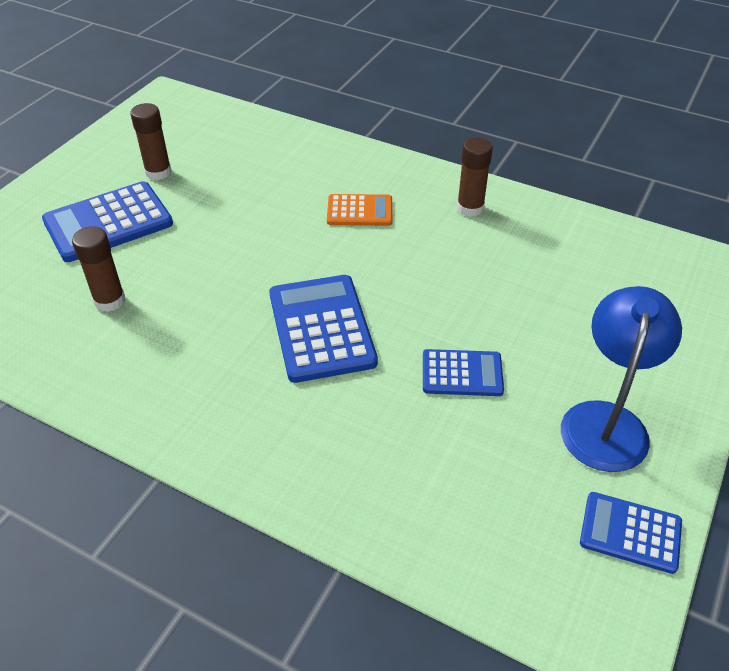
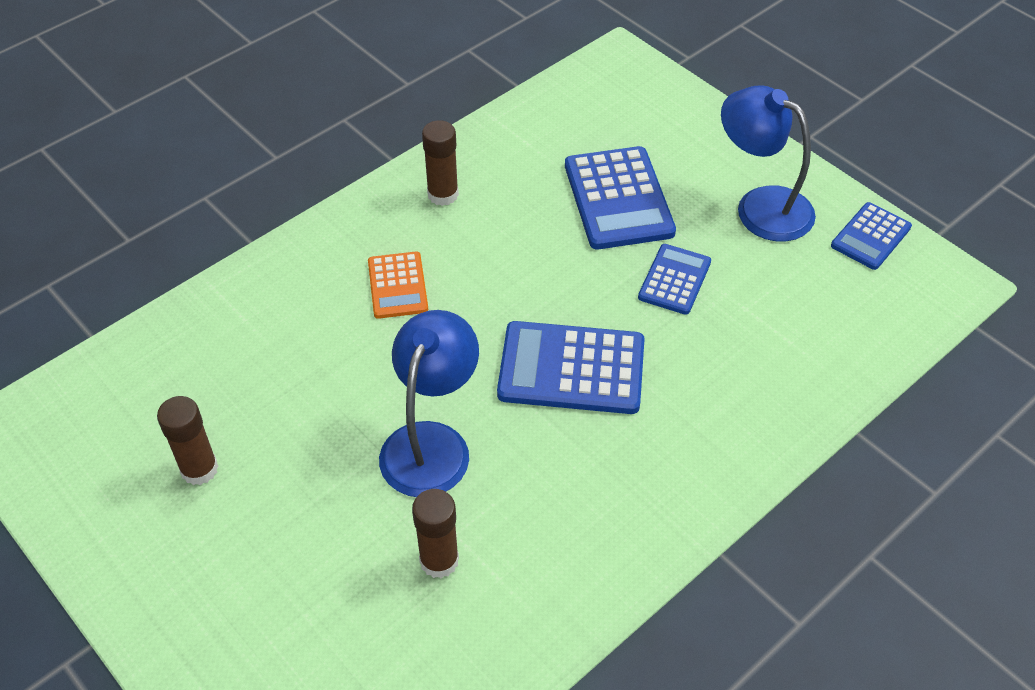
camera: 70 degrees left, 5 degrees up
(108, 223) = (281, 543): blue calculator -> blue calculator (618, 199)
(215, 268) = (431, 443): none -> blue lamp
(359, 211) = (397, 286): orange calculator -> orange calculator turned 150 degrees clockwise

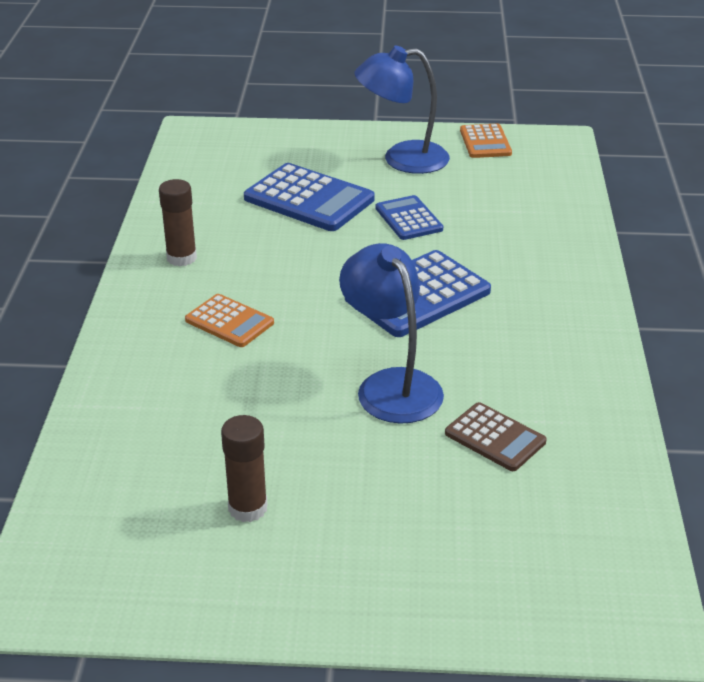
camera: 45 degrees left, 15 degrees down
(439, 560) = (495, 438): brown glue stick -> brown calculator
(871, 237) = (485, 142): blue calculator -> orange calculator

